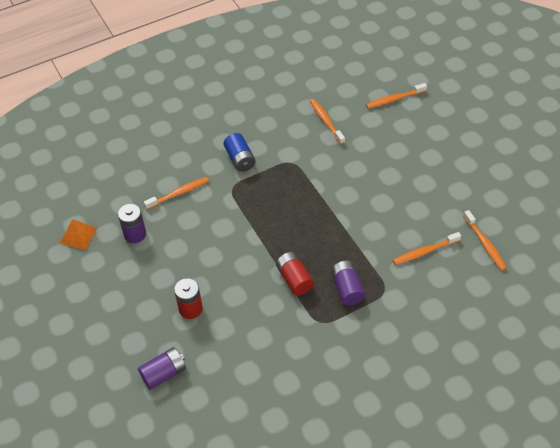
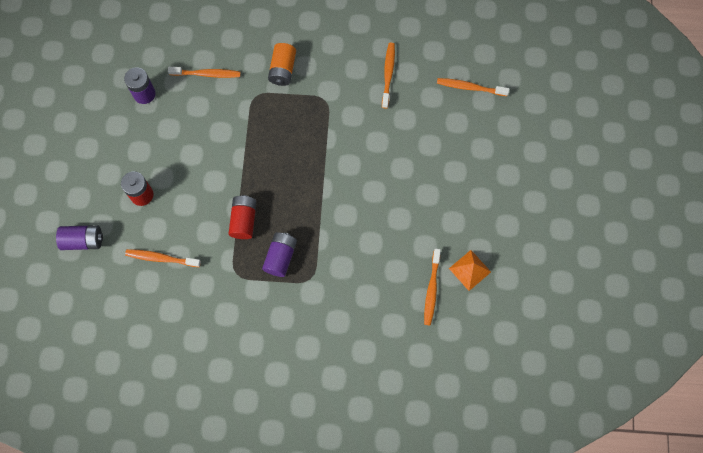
camera: 30 degrees right, 20 degrees up
(78, 235) = (98, 66): orange pyramid -> orange pyramid (470, 270)
(240, 159) = (283, 70): blue battery -> orange battery
(424, 252) = (373, 264): orange toothbrush -> orange toothbrush (161, 258)

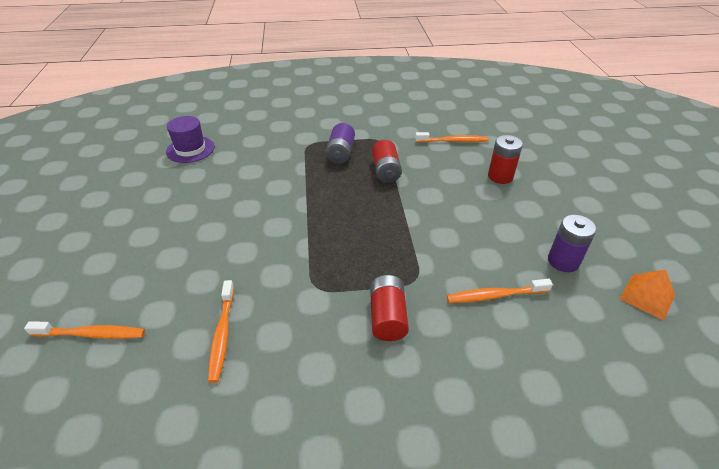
camera: 170 degrees right, 30 degrees down
(83, 240) = (532, 143): purple battery -> none
(283, 70) = (387, 317): orange battery -> red battery
(431, 289) = (190, 149): orange toothbrush -> purple hat
(470, 270) = (148, 164): orange pyramid -> orange pyramid (647, 296)

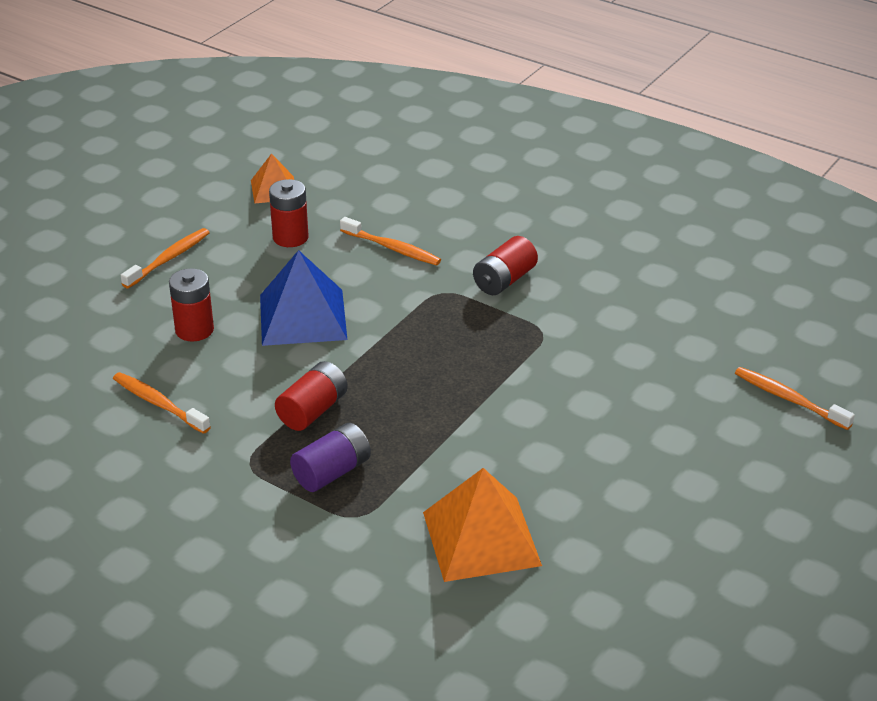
camera: 140 degrees left, 5 degrees down
(190, 149) = (547, 613): purple hat -> none
(222, 334) = (662, 339): orange toothbrush -> orange toothbrush (168, 259)
(244, 160) = (481, 538): none -> orange pyramid
(465, 213) = (303, 317): none -> blue pyramid
(563, 261) = (290, 237): purple battery -> red battery

